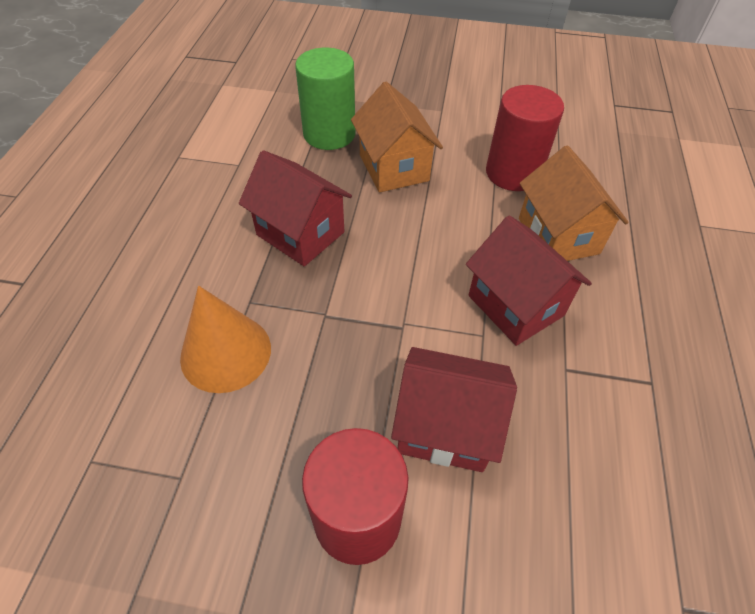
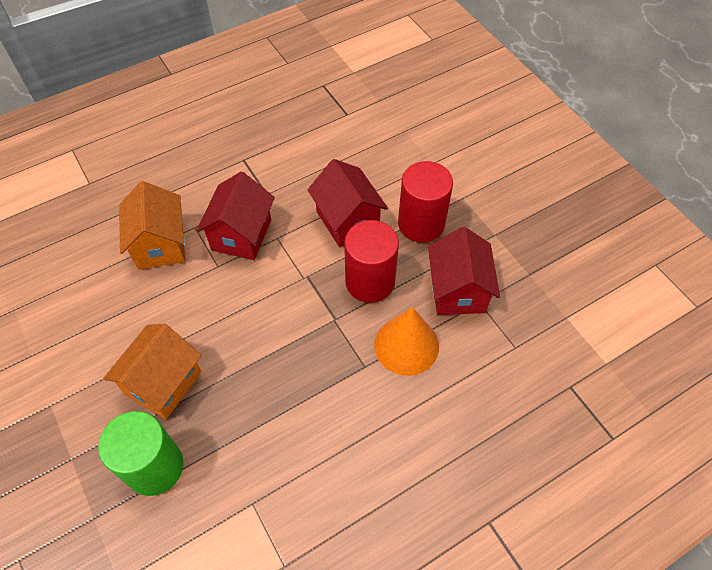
camera: 130 degrees left, 5 degrees up
(300, 233) = (285, 387): red house -> red house (458, 290)
(513, 173) = (108, 303): red cylinder -> red cylinder (370, 282)
(558, 236) = (160, 245): orange house -> orange house turned 45 degrees counterclockwise

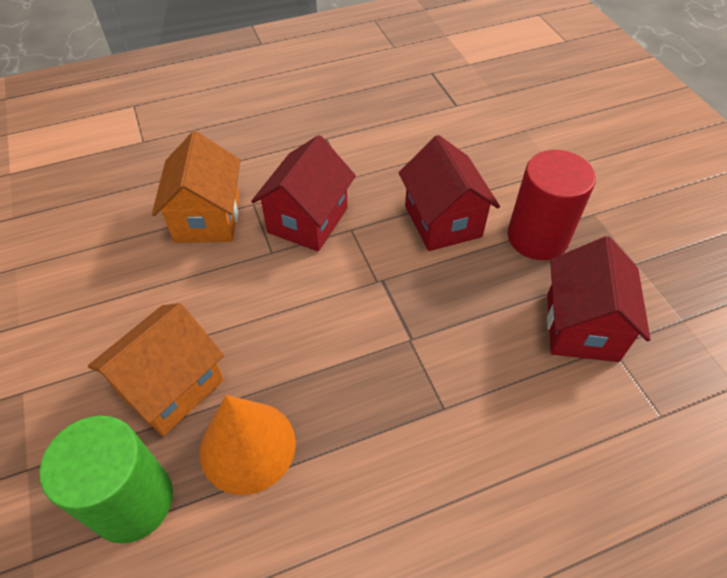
camera: 10 degrees right, 5 degrees down
(370, 282) = (463, 298): red cylinder -> none
(406, 345) = (505, 389): orange cone -> orange cone (247, 446)

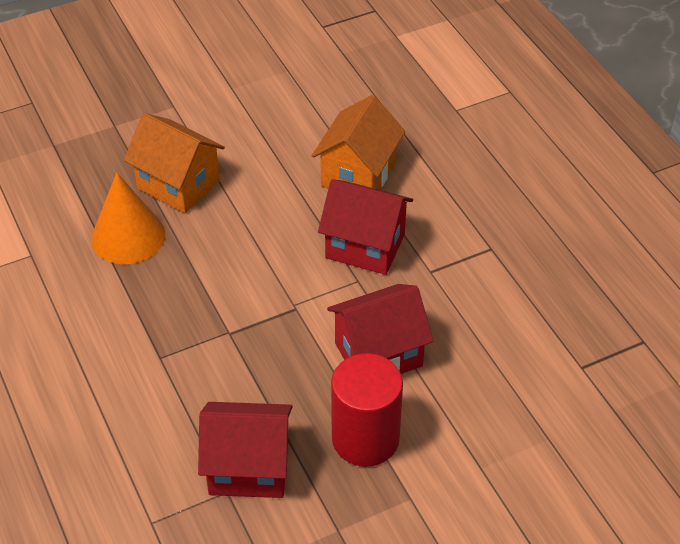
camera: 85 degrees right, 5 degrees down
(132, 501) = (89, 182): green cylinder -> none
(207, 218) = (358, 174): orange house -> orange house turned 60 degrees counterclockwise

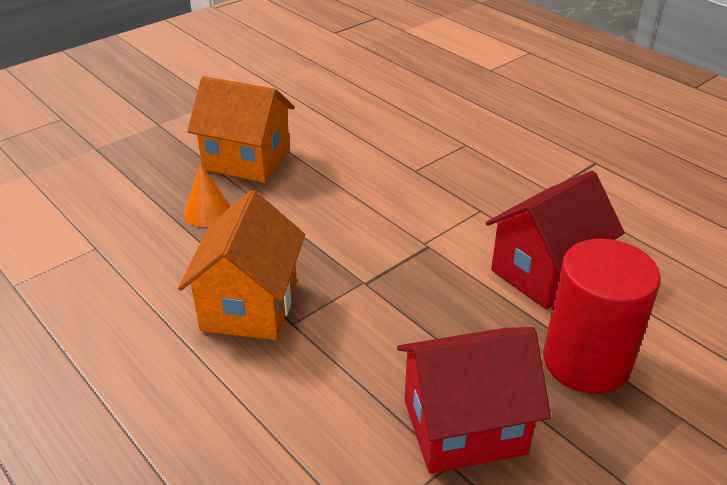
camera: 15 degrees left, 10 degrees down
(128, 236) = (208, 212): orange cone -> orange cone, size x0.56
(358, 174) = (428, 126): orange house -> orange house (250, 305)
(365, 246) = (470, 180): red house -> none

